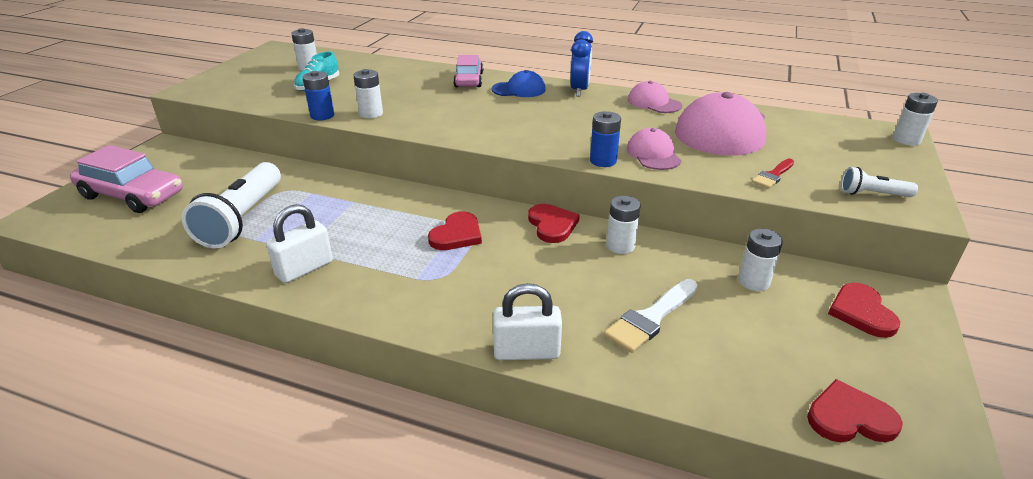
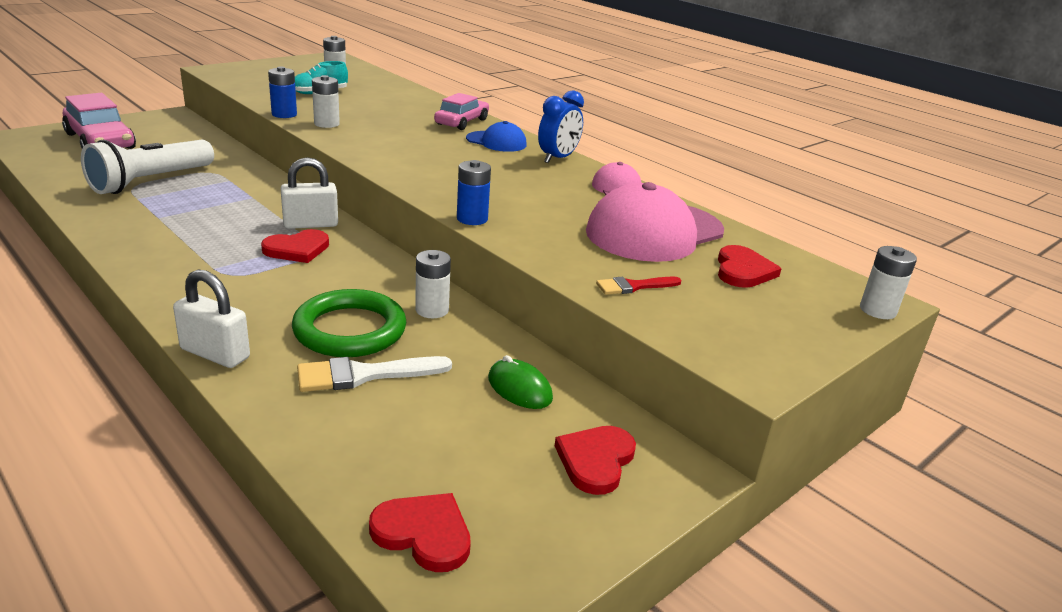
camera: 25 degrees right, 5 degrees down
(304, 269) = (141, 231): white padlock -> white padlock (310, 224)
(552, 225) = (394, 271): red heart -> red heart (743, 270)
(591, 286) = (350, 330): none -> green ring
(653, 154) = (534, 229): pink cap -> none
(753, 281) = (519, 388): white battery -> green mouse
(872, 194) = (724, 340): white flashlight -> none

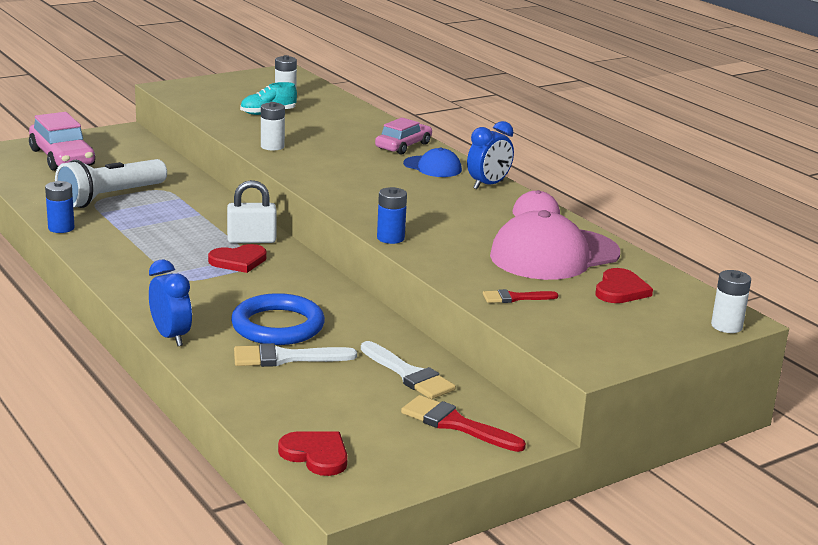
camera: 10 degrees right, 5 degrees down
(215, 353) = (171, 337): white padlock -> blue clock
(284, 114) = (233, 136): blue battery -> blue battery (61, 228)
(350, 330) = (278, 326): green ring -> blue ring
(432, 310) = (348, 314): white battery -> none
(519, 388) = (409, 374): green mouse -> white brush
(595, 460) = (455, 424): red heart -> red brush

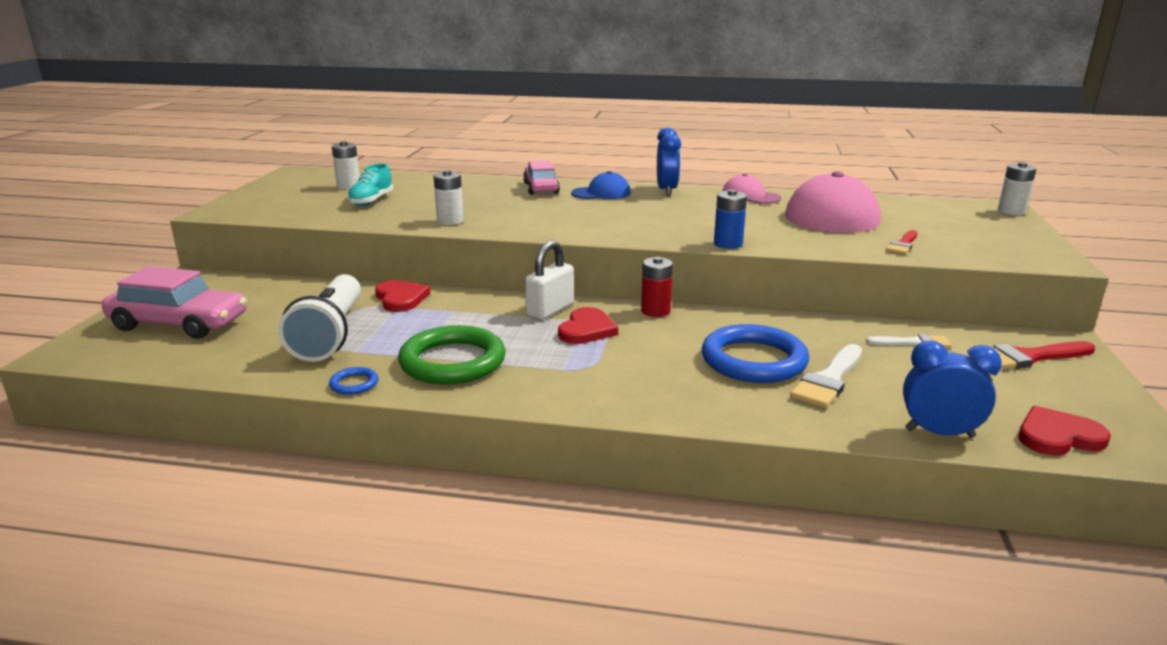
camera: 45 degrees left, 0 degrees up
(61, 228) = (354, 384): blue battery -> blue ring
(128, 241) = (452, 362): none -> green ring
(171, 337) = (717, 418): blue clock -> blue clock (939, 433)
(309, 272) = (655, 311): none -> red battery
(409, 374) = (913, 343): white brush -> white brush, size x0.63
(620, 290) = (919, 216): red heart -> red heart (401, 298)

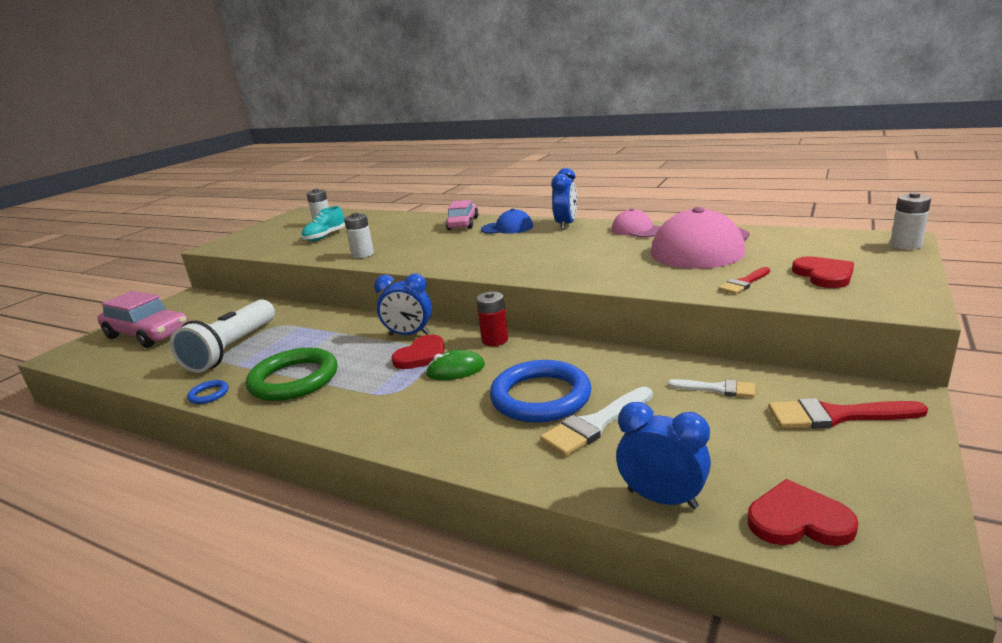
camera: 20 degrees right, 0 degrees up
(401, 298) = (308, 319): red heart -> red heart (824, 275)
(550, 310) = (409, 335): white padlock -> blue clock
(639, 341) = (455, 370): none -> green mouse
(728, 244) = (568, 279): blue battery -> none

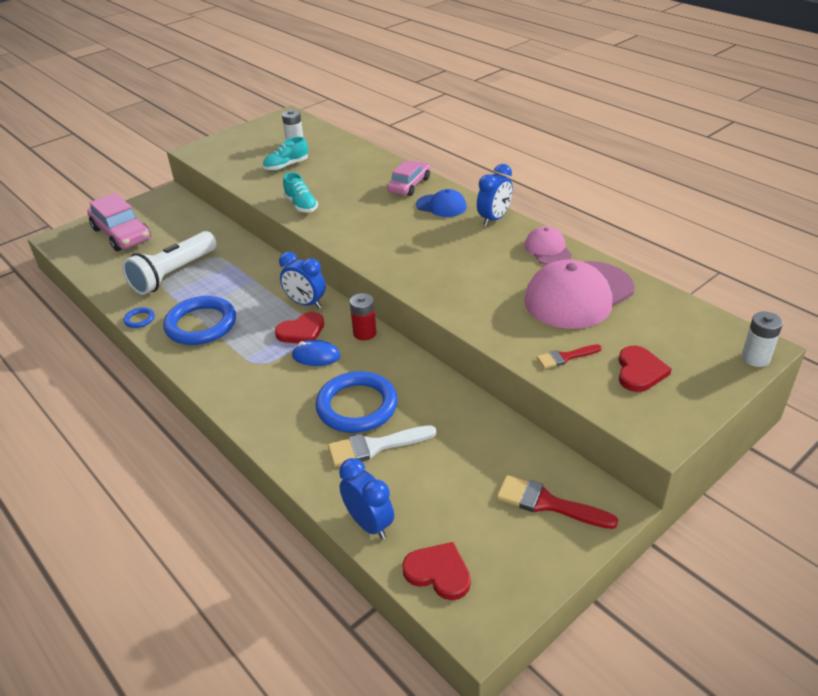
camera: 20 degrees right, 15 degrees up
(294, 379) = (201, 324): green ring -> blue ring
(363, 254) = (301, 205): white battery -> turquoise shoe
(455, 370) = (316, 356): green mouse -> blue mouse
(717, 389) = (487, 446): white brush -> none

